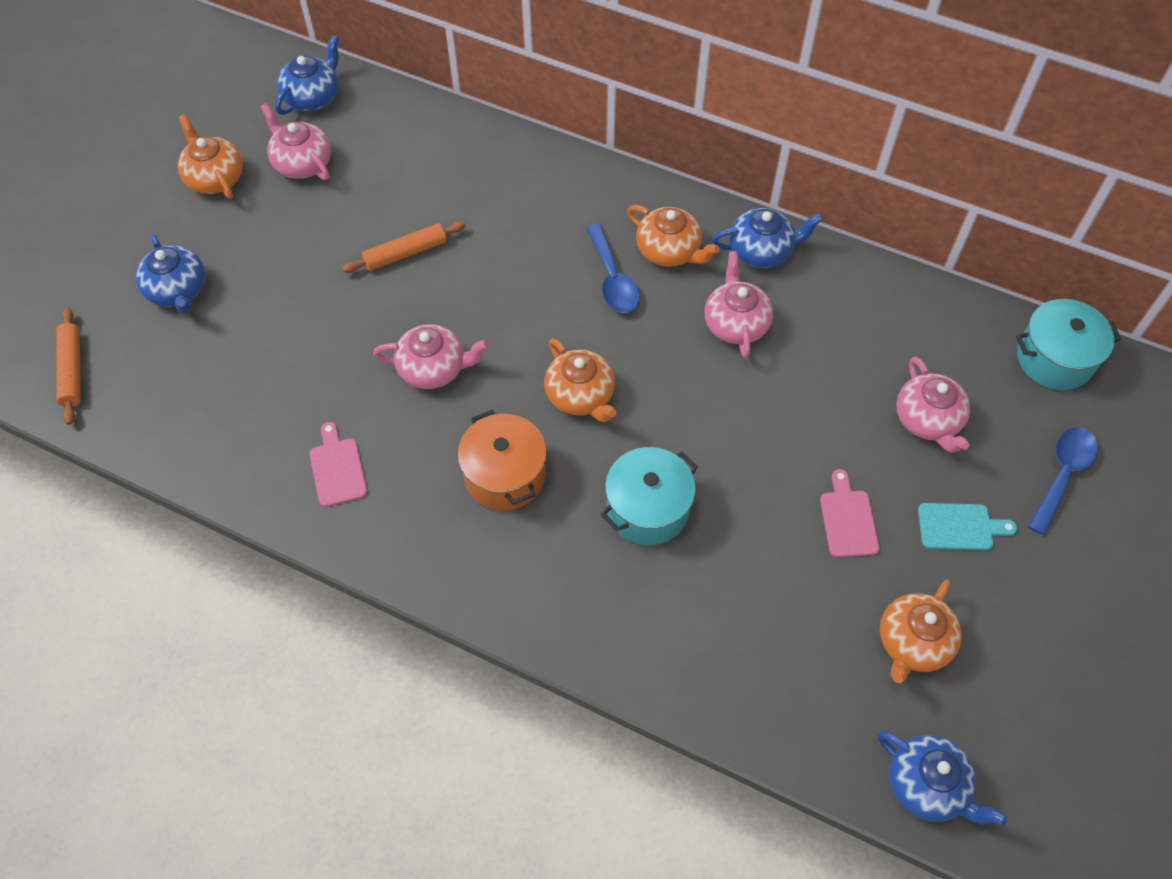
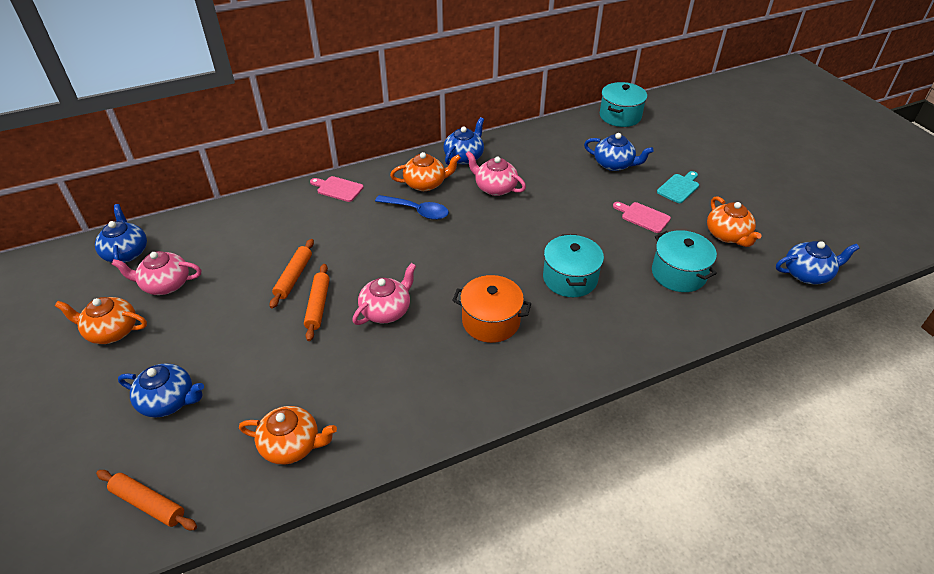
camera: 50 degrees left, 15 degrees down
(337, 469) = (404, 395): pink cutting board -> pink cutting board (338, 189)
(386, 305) = (318, 306): none -> orange rolling pin
(580, 395) = (474, 263): orange teapot -> orange teapot (292, 445)
(772, 624) = (678, 274): none -> turquoise pot
(928, 420) = (614, 164): pink teapot -> blue teapot
(1062, 475) = (679, 146): blue spoon -> none

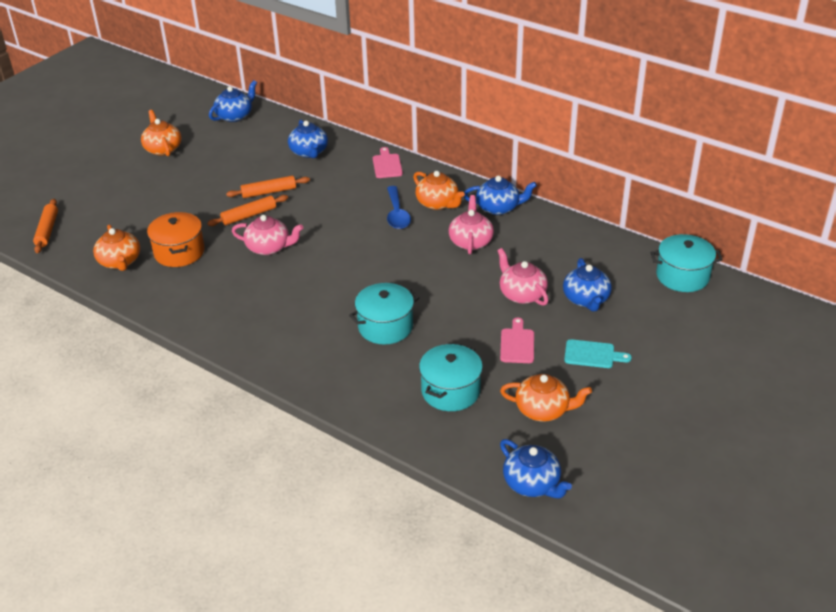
camera: 60 degrees right, 5 degrees down
(165, 284) = (218, 146): pink teapot -> pink teapot (522, 294)
(169, 401) = (123, 199): blue teapot -> blue teapot (309, 152)
(491, 321) = (298, 302): orange pot -> orange pot (179, 252)
(727, 235) = (543, 410): orange teapot -> orange teapot turned 120 degrees counterclockwise

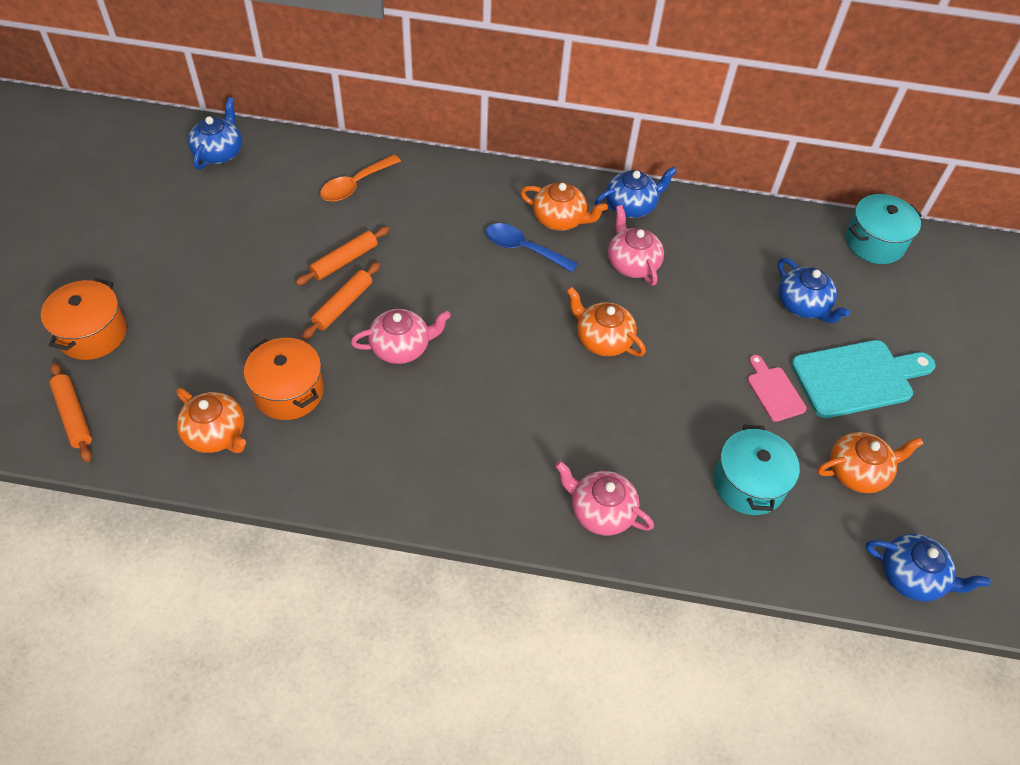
camera: 30 degrees left, 15 degrees up
(88, 192) = (92, 333): none -> orange pot
(163, 149) = (153, 231): orange teapot -> orange teapot (602, 339)
(309, 152) = (355, 185): blue teapot -> orange spoon
(385, 326) = (618, 418): turquoise pot -> none
(387, 165) = (463, 179): pink cutting board -> none
(397, 214) = (523, 249): blue spoon -> blue spoon turned 150 degrees clockwise
(522, 294) = (734, 320): pink teapot -> pink teapot (600, 511)
(592, 354) = (857, 378): turquoise cutting board -> turquoise cutting board, size x1.88

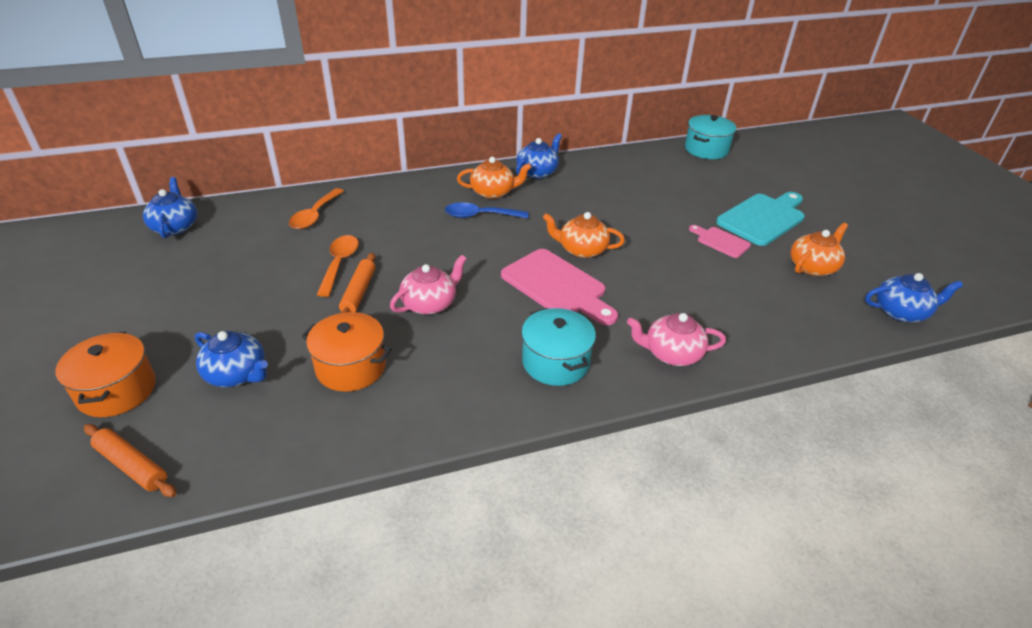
camera: 25 degrees left, 15 degrees down
(216, 434) = (300, 424): orange teapot -> none
(344, 261) = (339, 264): orange rolling pin -> orange spoon
(542, 377) = (557, 286): none -> pink cutting board
(632, 263) = (565, 202): pink teapot -> none
(748, 483) = (754, 298): turquoise pot -> turquoise pot (555, 362)
(803, 305) = (695, 191): blue teapot -> blue teapot (237, 374)

